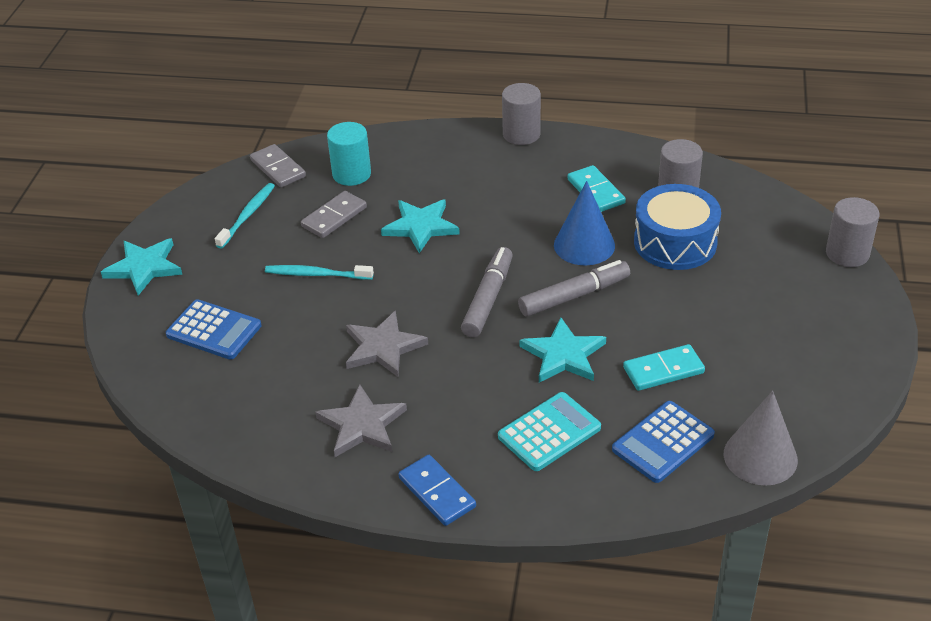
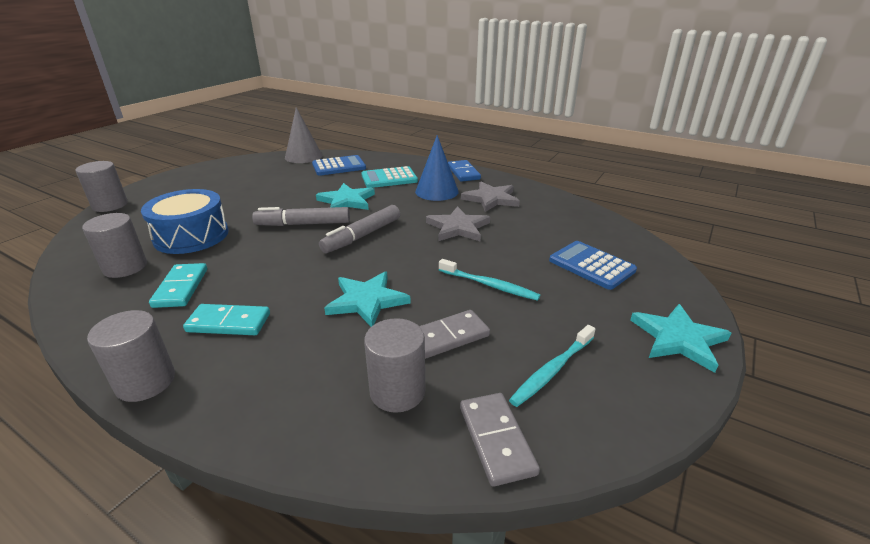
camera: 160 degrees left, 10 degrees down
(351, 174) = (397, 391): turquoise cylinder -> grey cylinder
(584, 245) = (253, 250): blue cone -> blue cone (437, 191)
(663, 370) = (302, 185): turquoise domino -> turquoise domino (229, 322)

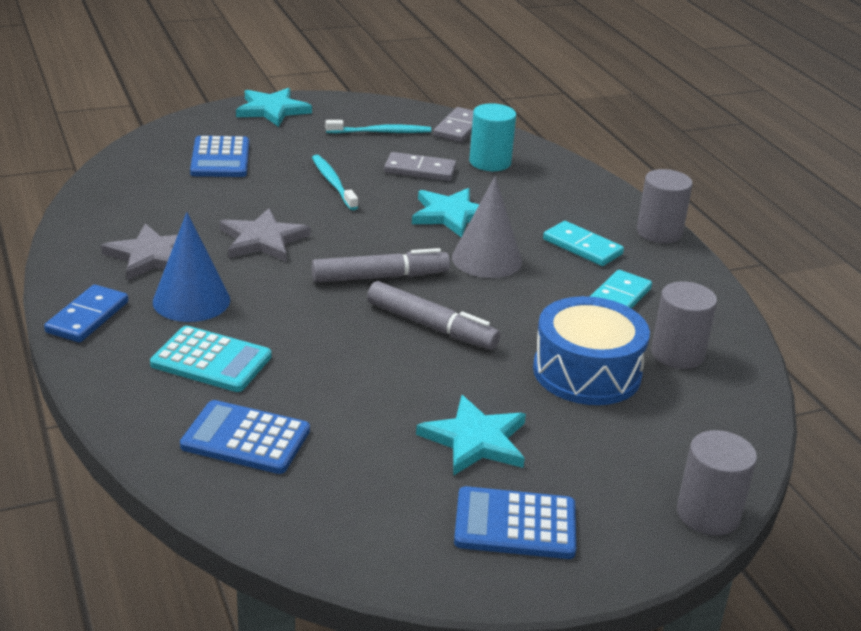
camera: 145 degrees left, 0 degrees up
(206, 179) = (515, 524): none -> blue calculator
(303, 156) = (270, 517): grey cone -> grey cone (487, 259)
(346, 201) = (333, 342): turquoise star -> turquoise star (475, 440)
(397, 391) = (490, 162): grey cylinder -> turquoise cylinder

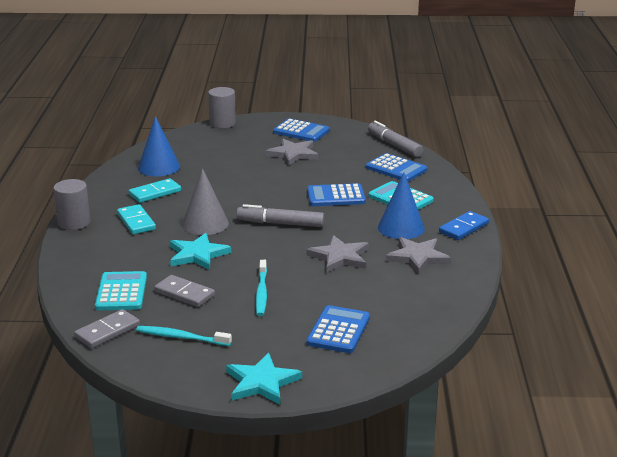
camera: 155 degrees left, 5 degrees down
(327, 345) = (336, 196): none -> blue calculator
(431, 326) = (273, 196): grey marker -> grey marker (394, 145)
(475, 440) = (293, 154): turquoise star -> grey star
(490, 162) = (121, 292): turquoise cylinder -> turquoise calculator
(587, 372) = (214, 167): blue drum -> none
(677, 354) = (159, 167): grey cylinder -> blue cone

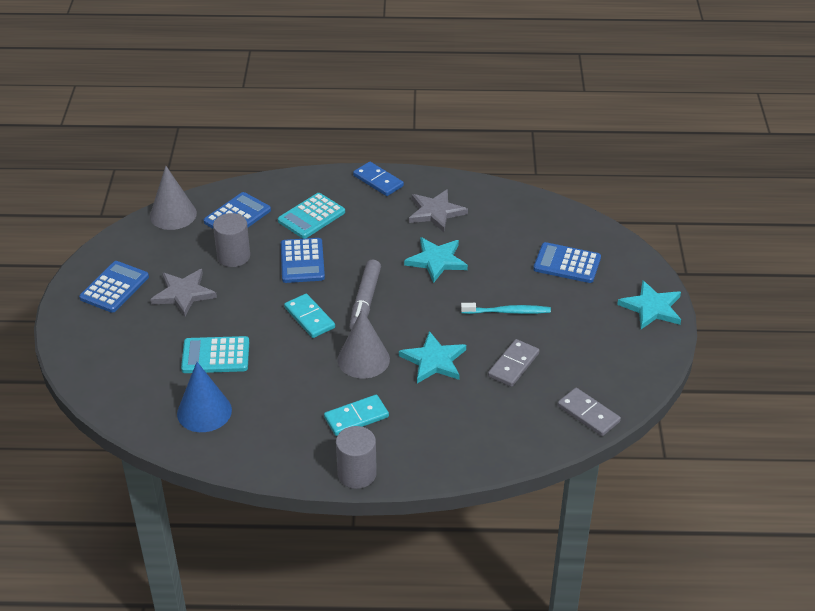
camera: 90 degrees left, 15 degrees up
(121, 292) = (514, 412): turquoise calculator -> turquoise calculator (215, 356)
(155, 193) = (280, 408): turquoise domino -> turquoise domino (309, 318)
(181, 337) = (591, 361): turquoise toothbrush -> none
(222, 123) = (69, 360): grey cylinder -> grey cylinder (233, 256)
(340, 257) = (436, 261): grey star -> turquoise star
(394, 145) = (173, 214): grey marker -> grey cone
(401, 228) = (376, 219): blue cone -> none

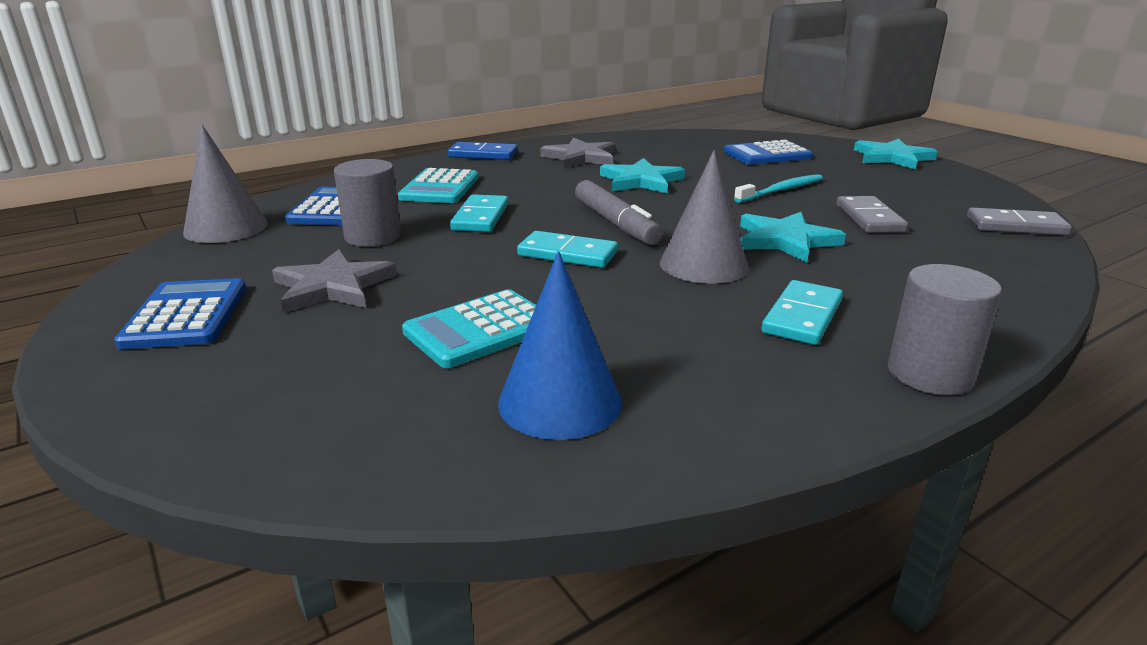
camera: 35 degrees left, 15 degrees down
(302, 261) = (480, 217): blue calculator -> turquoise domino

